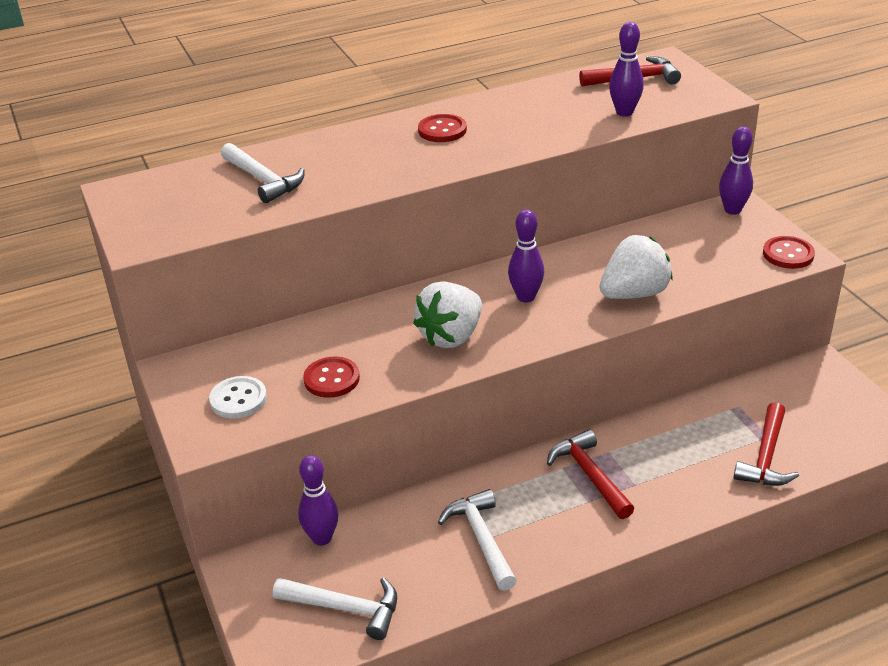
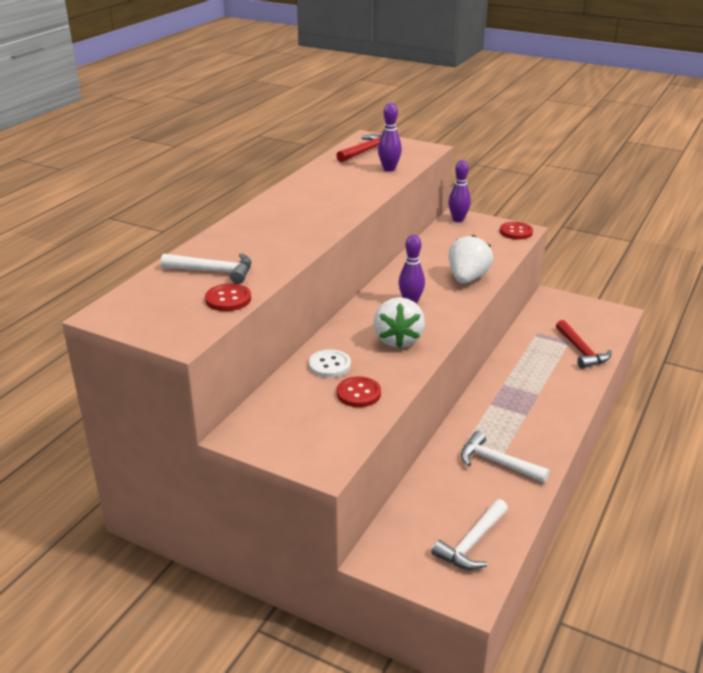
camera: 40 degrees left, 5 degrees down
(238, 399) = (313, 432): white button -> white button (329, 365)
(322, 538) = (404, 512): purple bowling pin -> none
(345, 608) = (472, 543): white hammer -> white hammer turned 150 degrees clockwise
(442, 130) = (292, 208): red button -> red button (228, 299)
(590, 475) = (510, 401): red hammer -> none

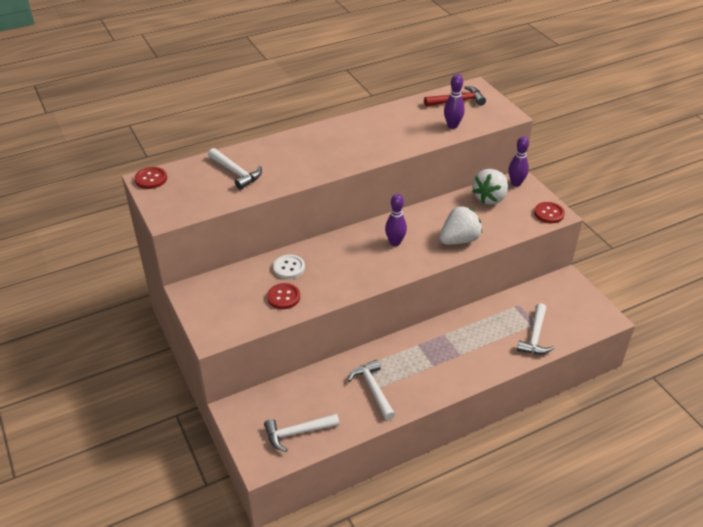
camera: 35 degrees right, 10 degrees up
(228, 299) = (221, 198): red button -> red button (151, 179)
(398, 339) = (352, 269): white strawberry -> white strawberry (490, 198)
(581, 351) = (535, 336): red hammer -> white hammer

